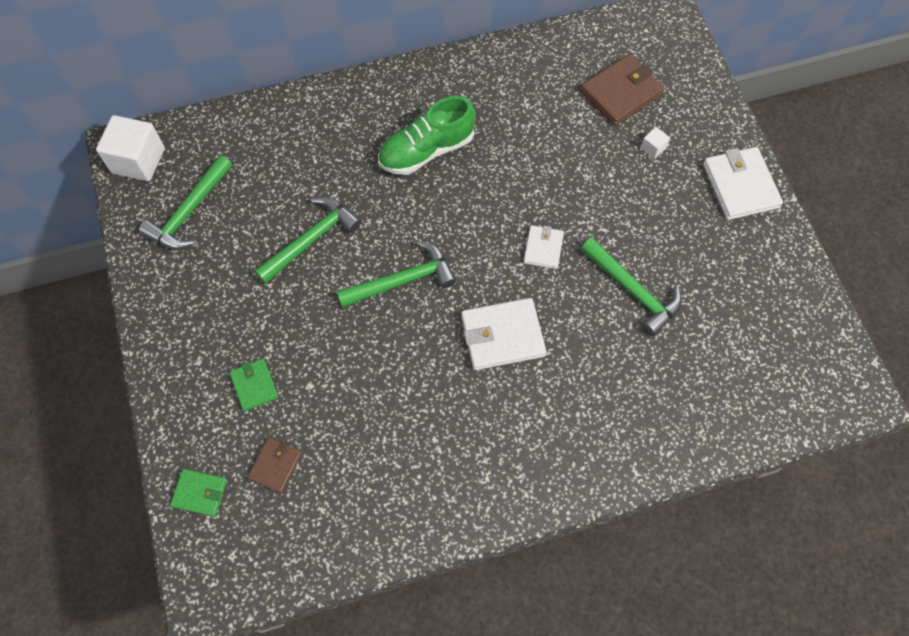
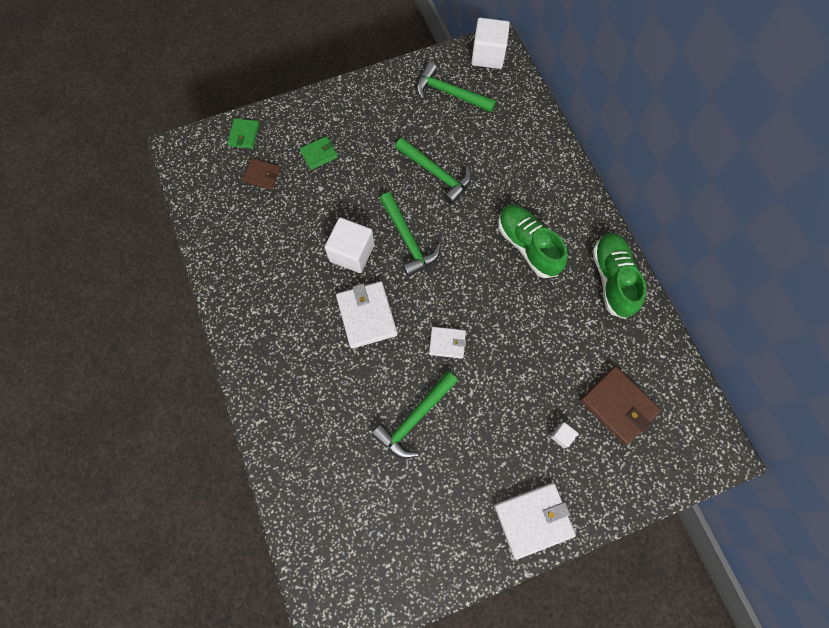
camera: 85 degrees right, 5 degrees up
(413, 349) = (352, 253): none -> white cube
(477, 75) = (612, 279): none -> green shoe

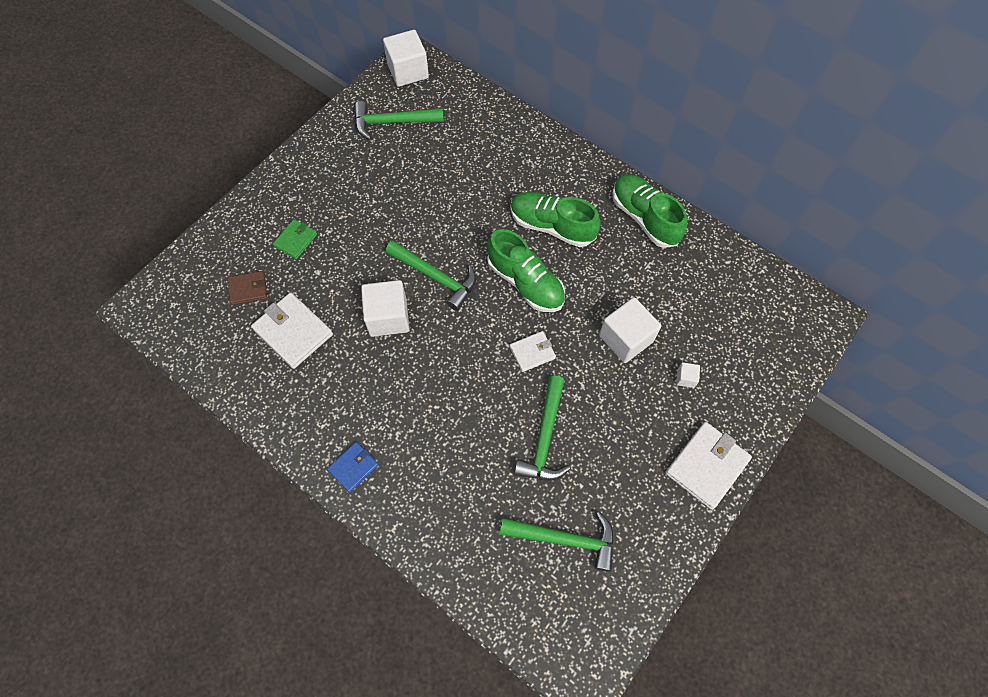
camera: 30 degrees left, 5 degrees down
(244, 135) = (203, 259): green wallet -> none
(257, 357) = (353, 467): none -> blue wallet
(367, 316) = (439, 368): white wallet -> white wallet (293, 332)
(436, 173) = (425, 202): green hammer -> green hammer (564, 539)
(477, 282) = (525, 283): none -> green shoe
(531, 374) = (626, 338): none -> white cube
(618, 405) = (717, 325): brown wallet -> none

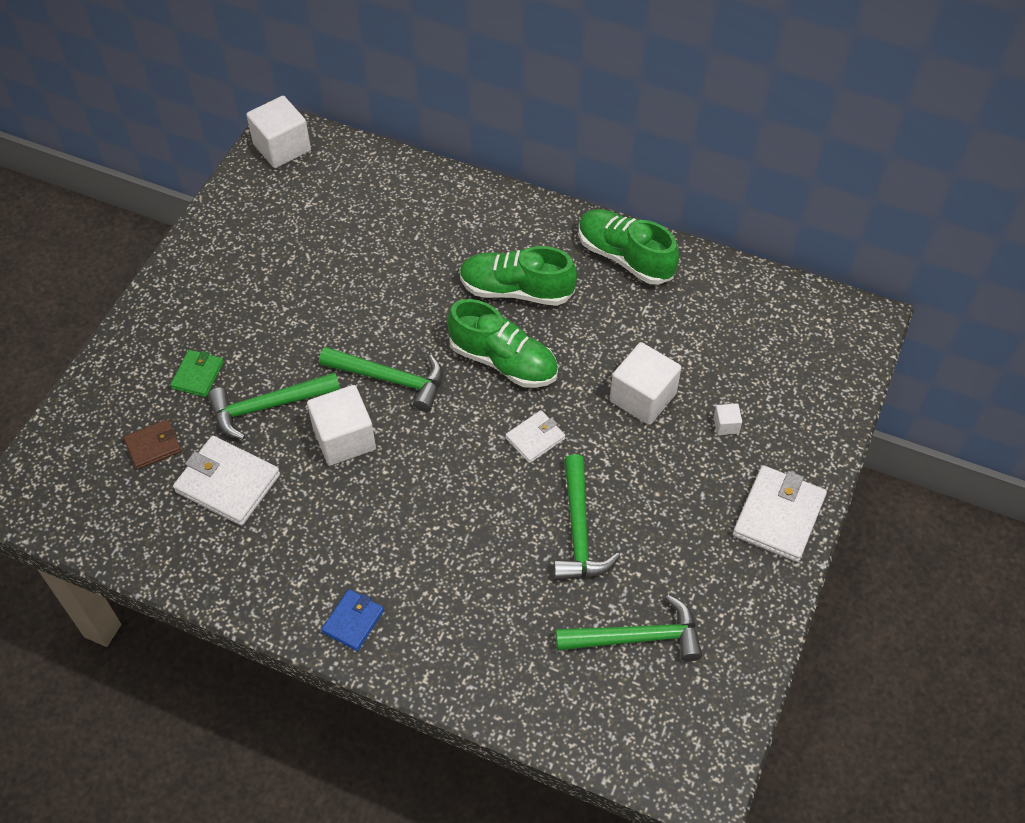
camera: 15 degrees left, 10 degrees down
(393, 122) = (281, 211): green hammer -> green hammer (268, 406)

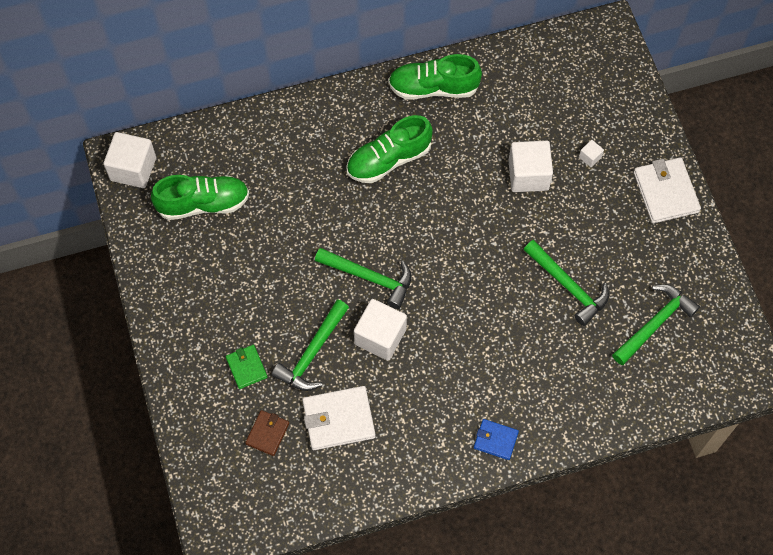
camera: 40 degrees left, 10 degrees up
(353, 621) = (495, 440): blue wallet -> blue wallet turned 60 degrees counterclockwise
(390, 379) = (369, 277): green hammer -> green hammer turned 45 degrees clockwise
(503, 361) = (426, 213): green shoe -> green shoe (203, 204)
(535, 438) = (491, 249): white wallet -> none

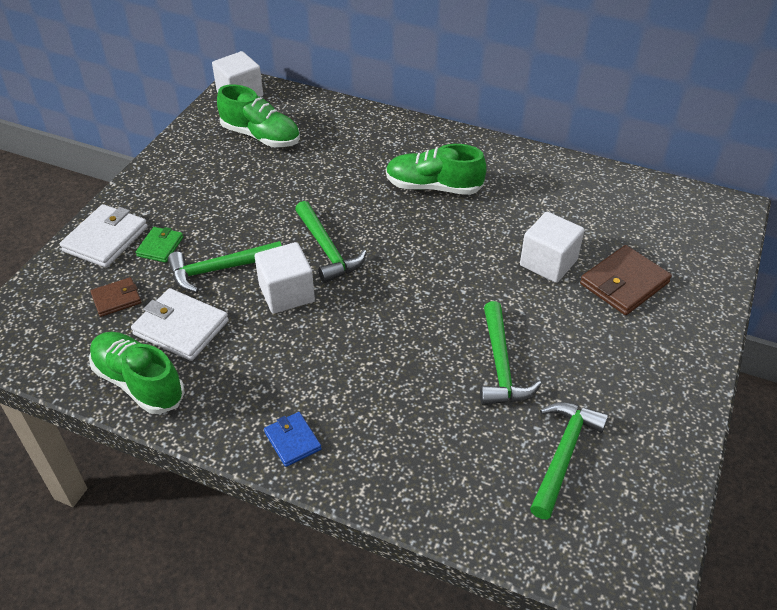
camera: 40 degrees right, 20 degrees down
(433, 88) = (523, 165): green shoe -> green shoe (139, 382)
(590, 157) = (624, 283): white cube -> brown wallet
(654, 324) = (563, 455): green hammer -> green hammer turned 60 degrees counterclockwise
(666, 192) = (682, 353): white wallet -> white wallet (106, 239)

